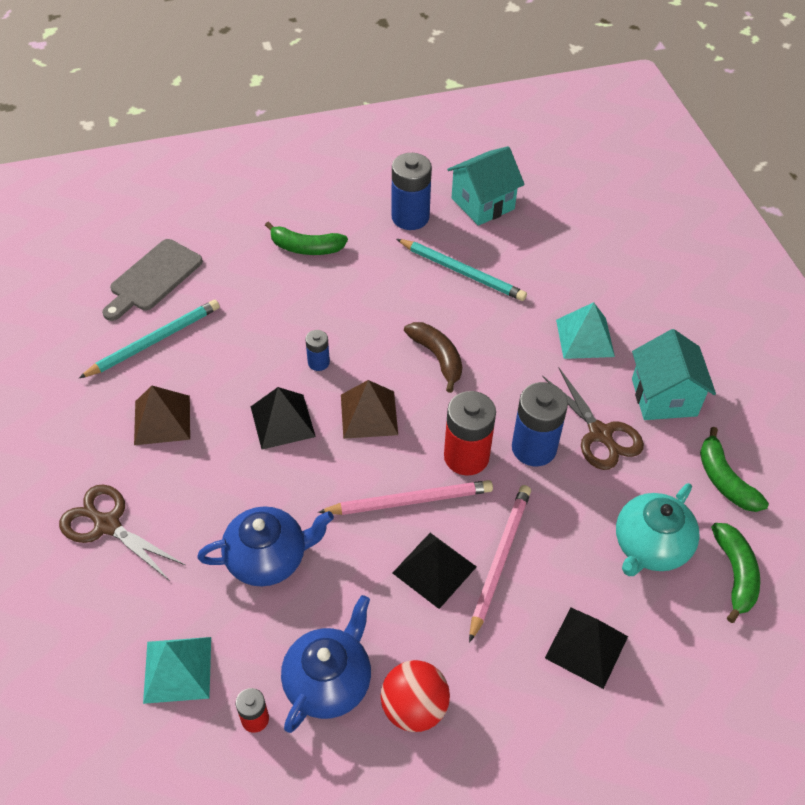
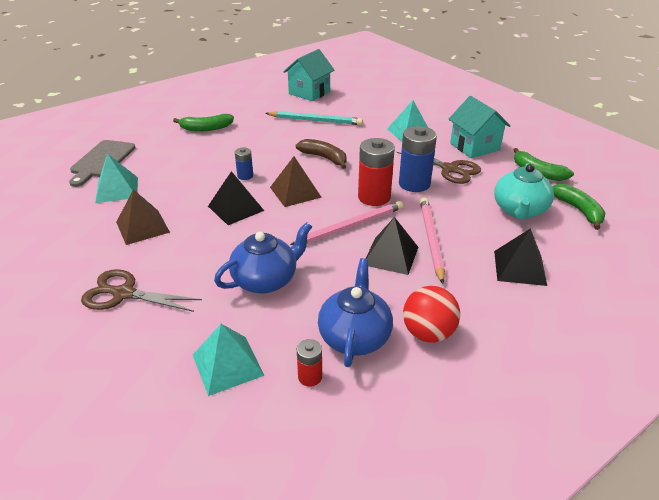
camera: 20 degrees left, 15 degrees down
(154, 341) = (117, 189): turquoise pencil -> turquoise pyramid
(410, 217) = (267, 105): blue battery -> none

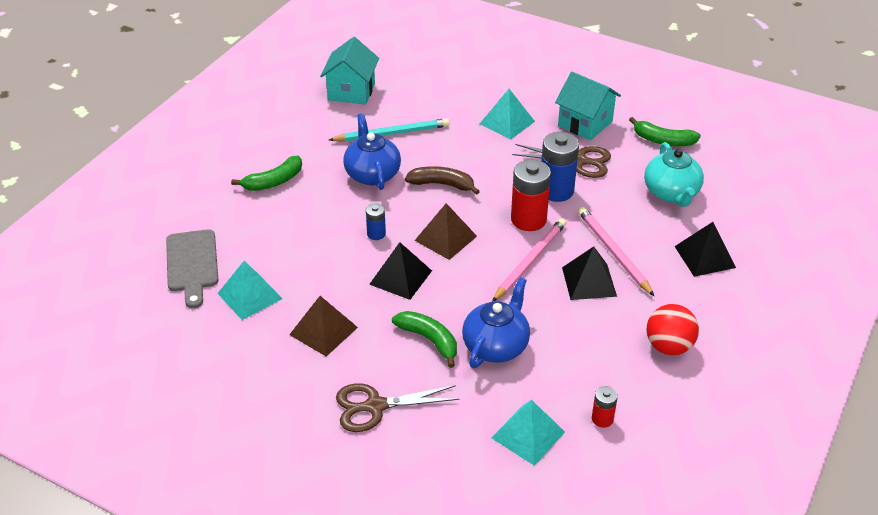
camera: 25 degrees left, 5 degrees up
(355, 337) = (612, 371): blue teapot -> blue teapot (372, 174)
(578, 210) = (722, 177): green banana -> green banana (429, 340)

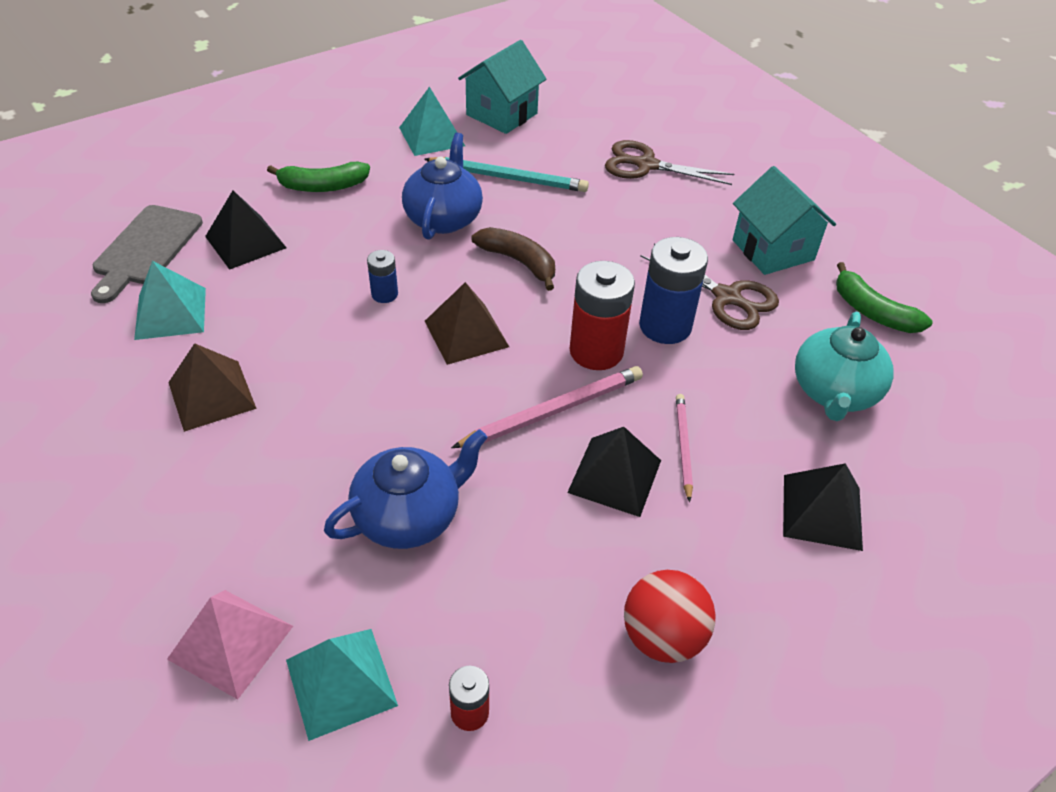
camera: 25 degrees right, 5 degrees up
(375, 406) = (179, 532): brown scissors -> brown scissors (646, 165)
(400, 277) = (366, 363): black pyramid -> black pyramid (245, 242)
(429, 340) = (329, 467): green banana -> none
(454, 443) = (231, 642): none -> pink pyramid
(507, 122) = (666, 213): turquoise pyramid -> turquoise pyramid (431, 136)
(613, 252) = (683, 446): pink pencil -> pink pencil, size x0.61

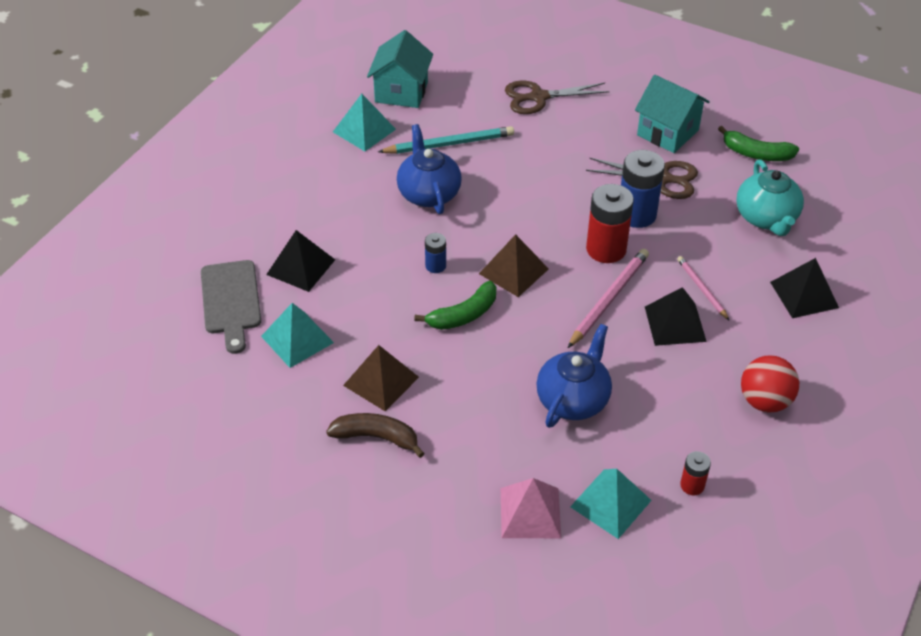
camera: 25 degrees left, 0 degrees up
(322, 186) = (318, 202): green banana -> green banana (463, 315)
(519, 262) = (508, 206): brown banana -> brown banana (376, 437)

